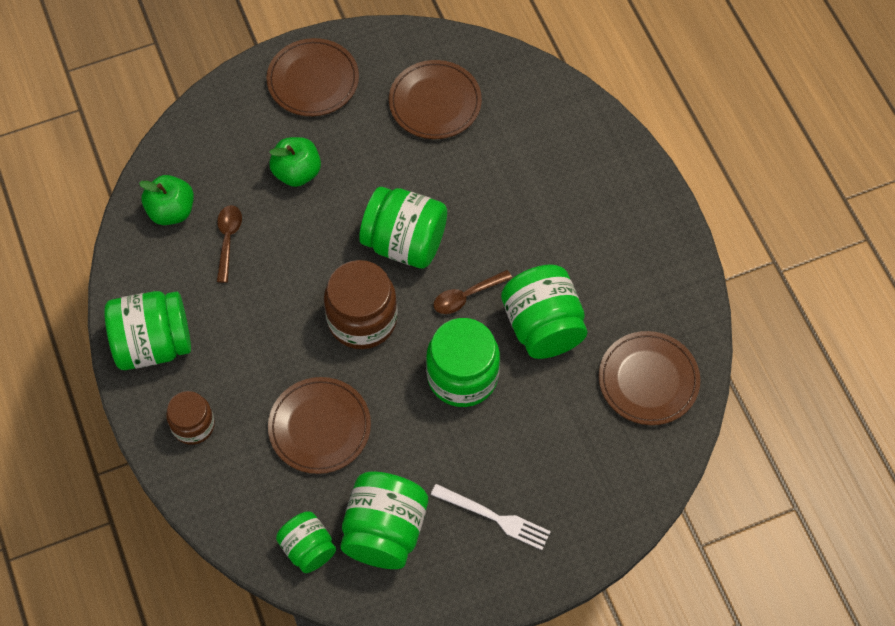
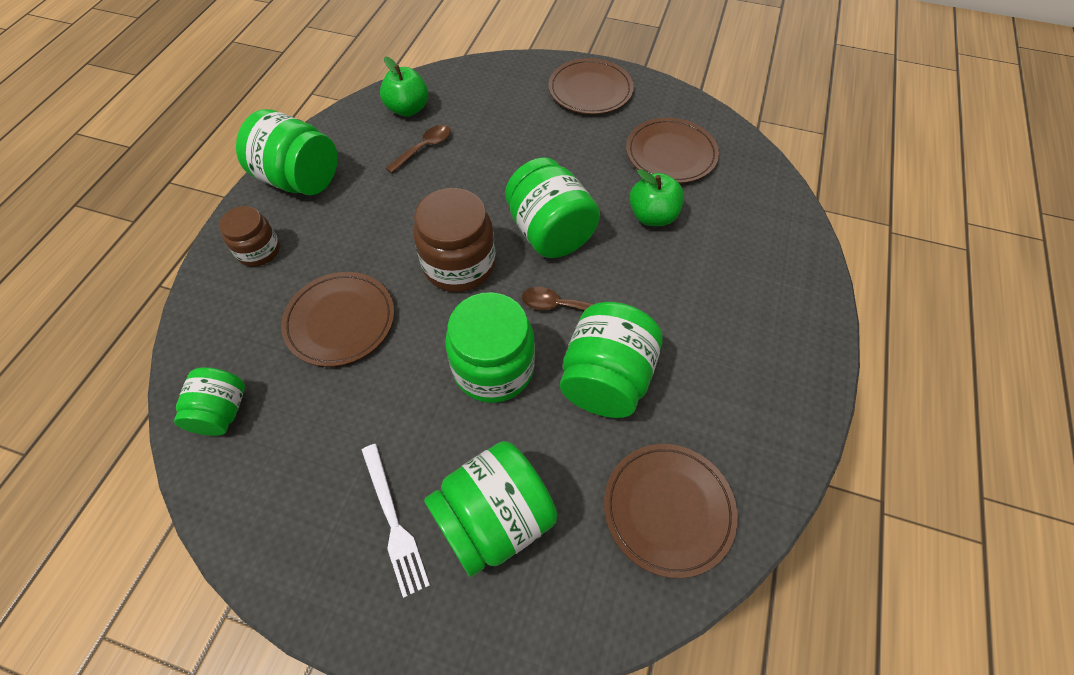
camera: 40 degrees right, 5 degrees down
(297, 172) = (518, 137): green apple -> green apple (652, 216)
(384, 531) = (292, 450): green jar -> green jar (494, 519)

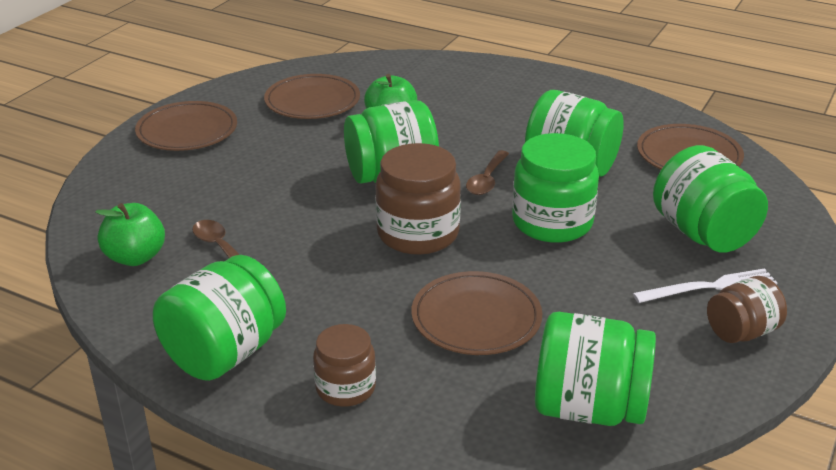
camera: 80 degrees left, 25 degrees down
(222, 412) = (589, 408): green jar -> green jar, size x1.65
(319, 550) = (741, 332): none -> brown jar

